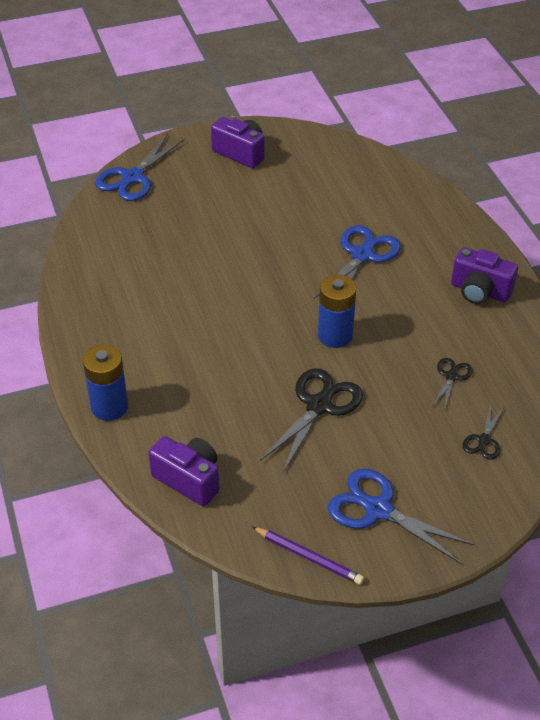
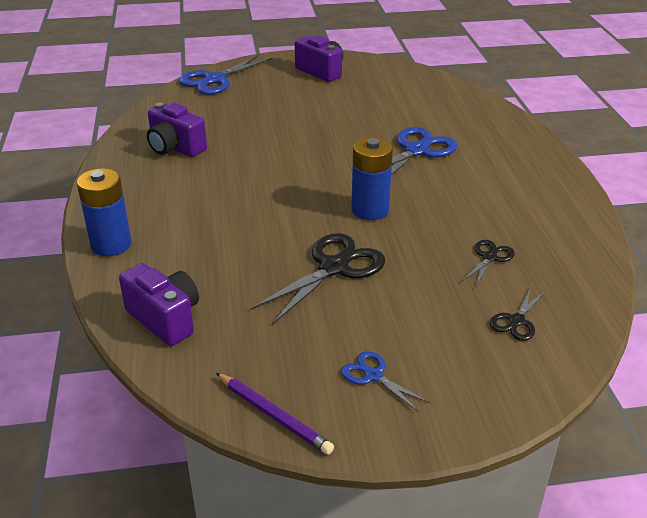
camera: 10 degrees right, 10 degrees down
(378, 510) = (373, 376): blue scissors -> blue scissors, size x0.53
(479, 291) = (534, 189): purple camera -> purple camera (175, 148)

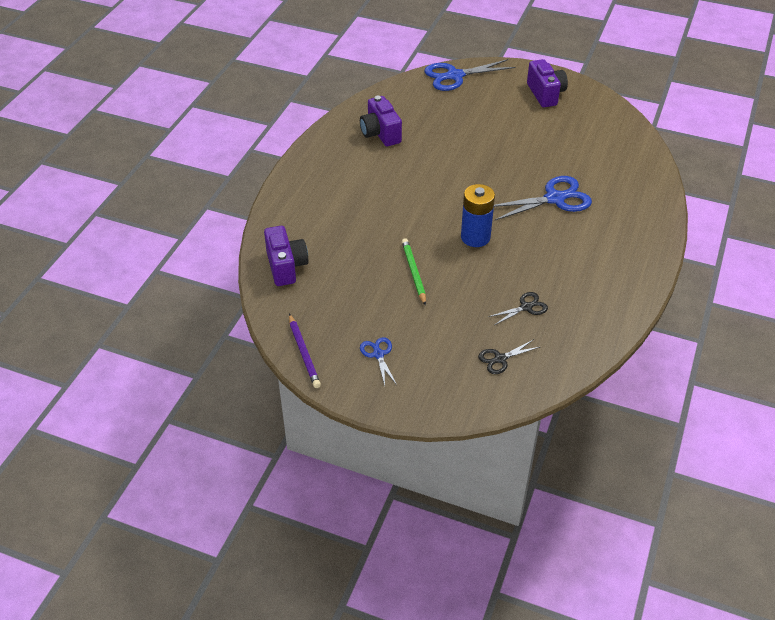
camera: 30 degrees right, 10 degrees up
(111, 245) = (288, 200): blue battery -> none
(333, 268) = (413, 272): black scissors -> green pencil

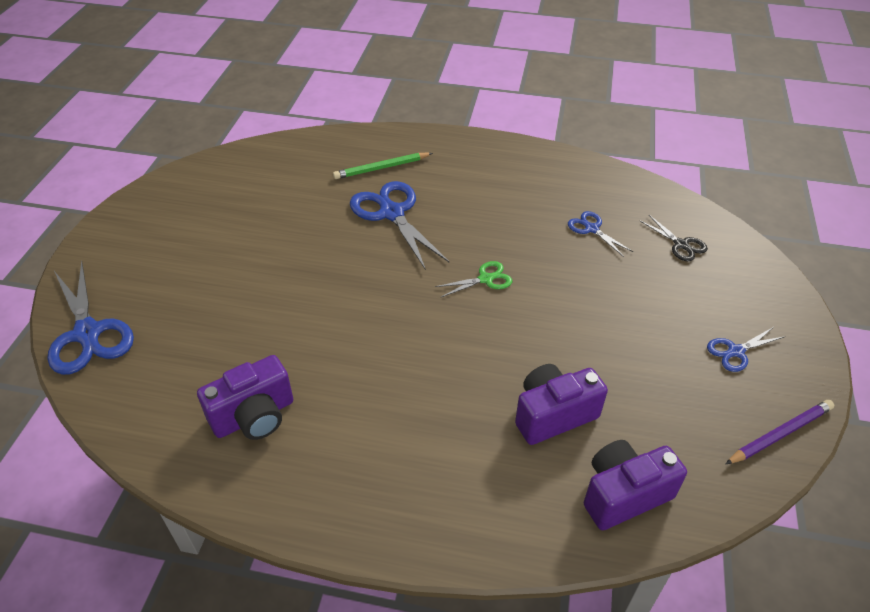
camera: 100 degrees left, 0 degrees up
(413, 272) = (574, 334): green pencil -> green pencil (381, 168)
(475, 237) = (485, 279): blue battery -> green scissors
(526, 307) = (592, 229): black scissors -> blue scissors
(545, 94) = (156, 229): purple camera -> purple camera (553, 415)

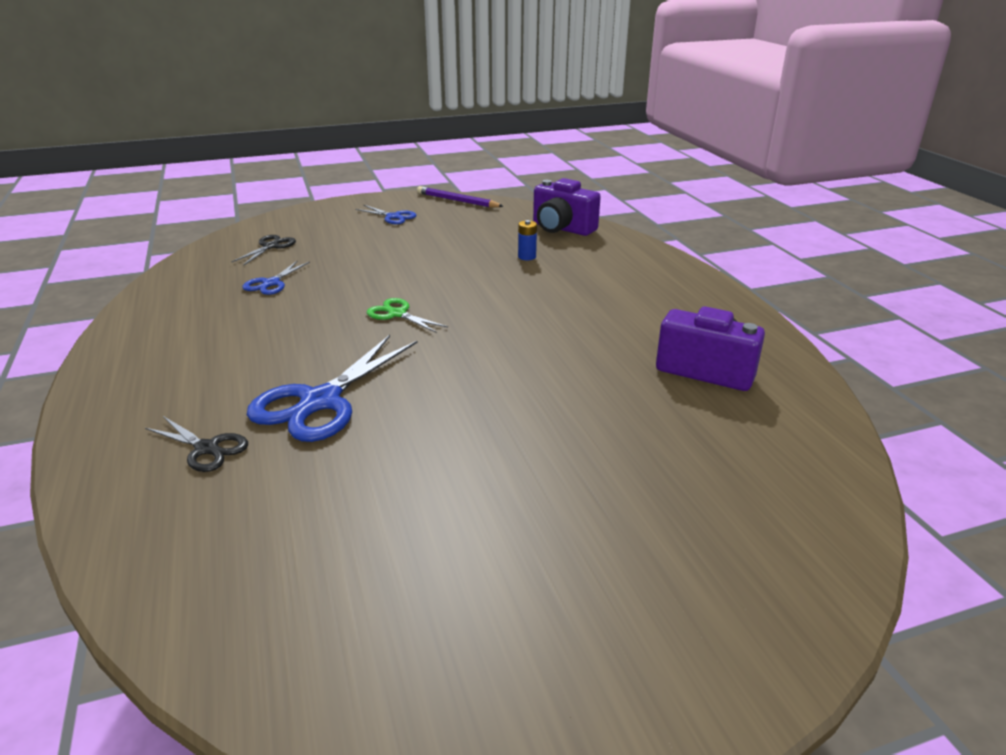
camera: 120 degrees left, 15 degrees down
(88, 333) = (802, 558): blue scissors -> none
(381, 168) = (207, 448): green pencil -> black scissors
(553, 415) = (527, 257): purple camera -> blue battery

